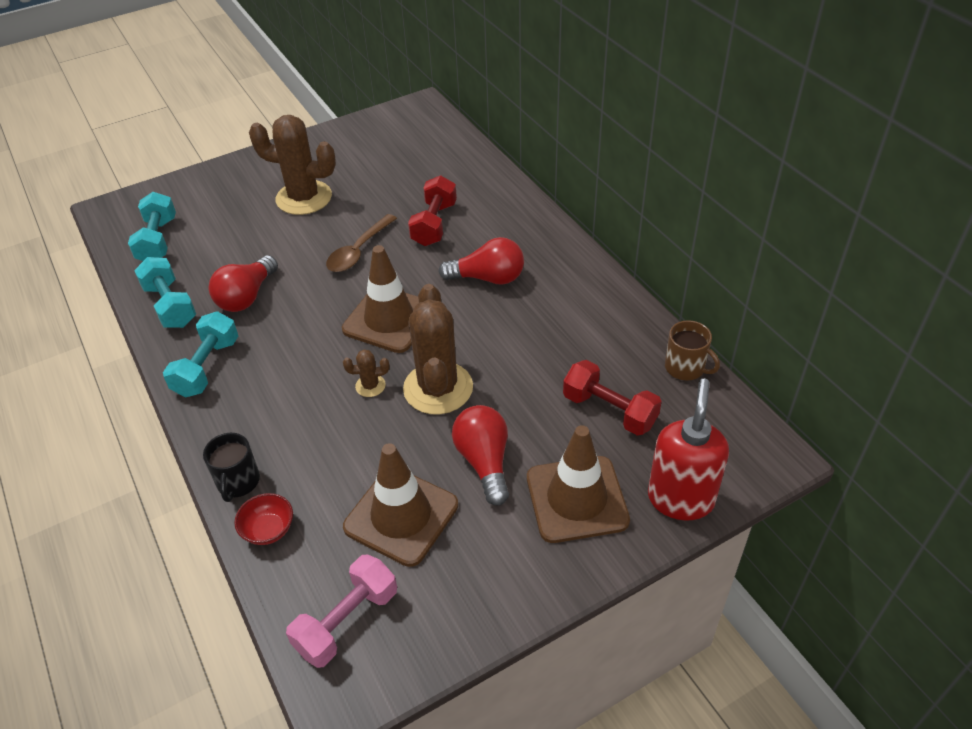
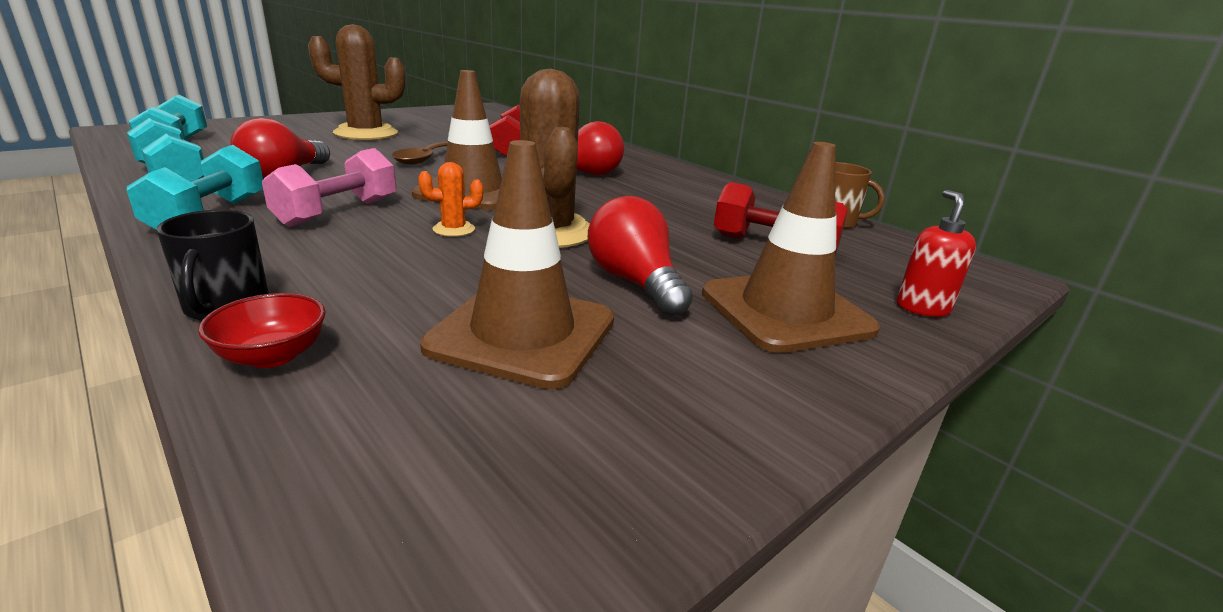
camera: 15 degrees left, 20 degrees down
(347, 621) = (435, 475): pink dumbbell -> pink dumbbell (338, 212)
(370, 386) = (454, 229): brown cactus -> orange cactus
(680, 499) = (922, 308): red soap dispenser -> red soap dispenser, size x0.56

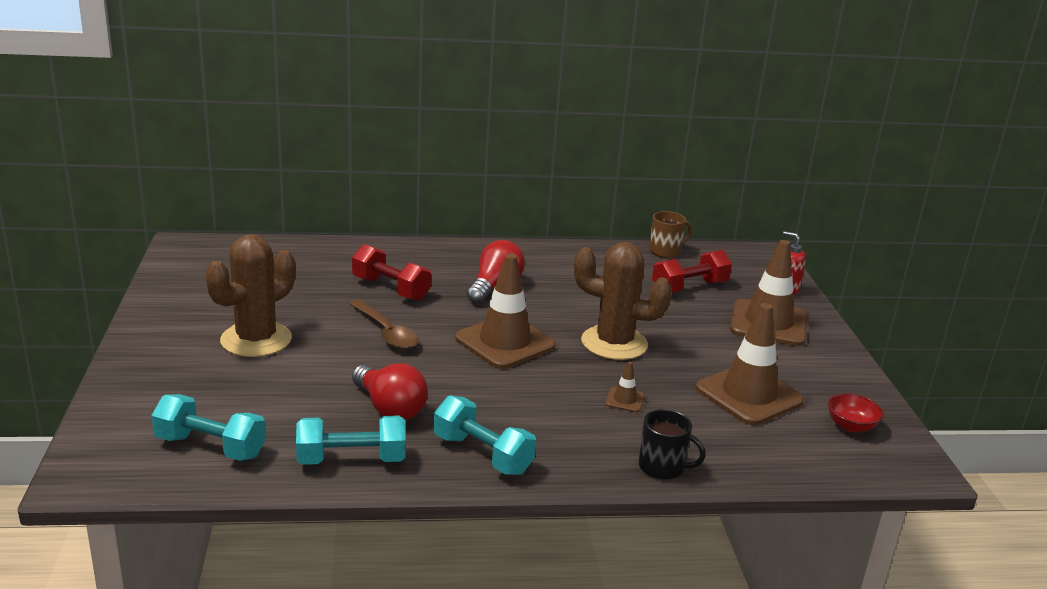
camera: 55 degrees left, 0 degrees up
(273, 356) = (731, 462): red bowl -> red bowl (851, 426)
(338, 212) = (515, 404): pink dumbbell -> none
(406, 257) = (625, 400): none -> brown traffic cone
(454, 229) = (586, 372): orange cactus -> none
(635, 283) = (711, 346): red light bulb -> none

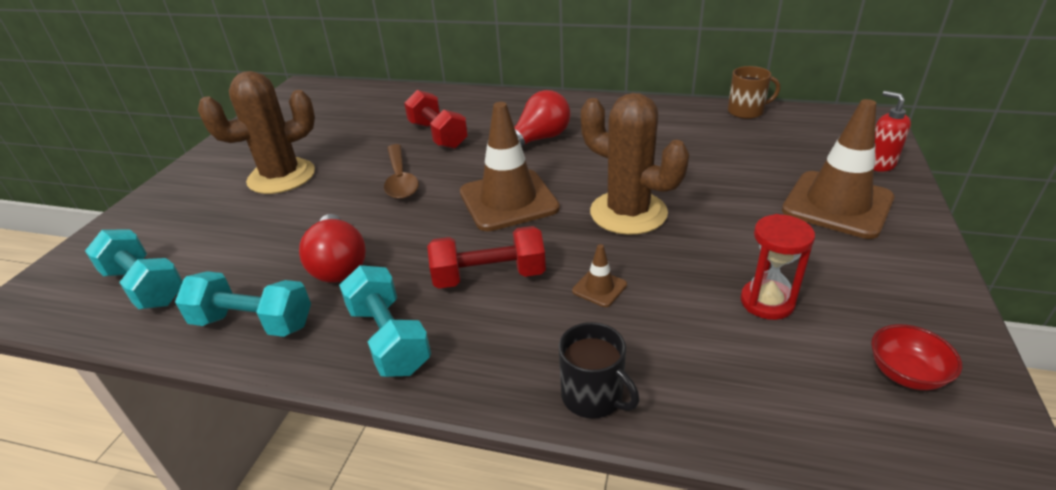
camera: 25 degrees right, 10 degrees up
(689, 287) = (754, 153): red dumbbell -> red dumbbell (489, 276)
(749, 395) = (767, 302): brown traffic cone -> red hourglass

